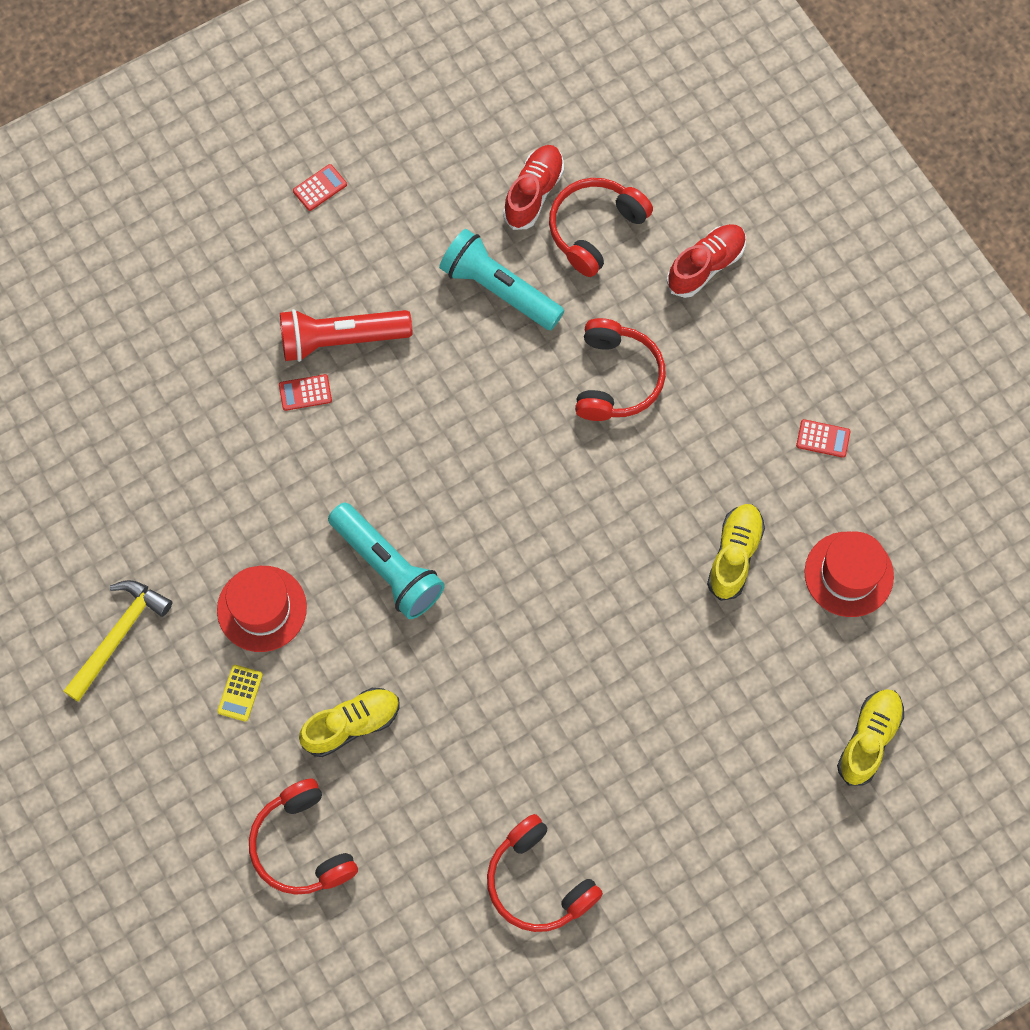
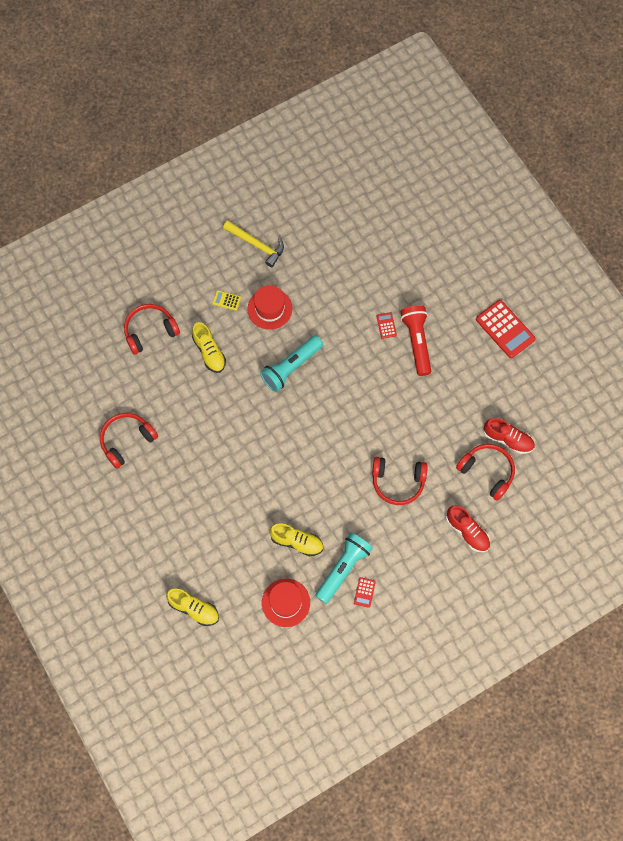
camera: 90 degrees right, 0 degrees up
(320, 188) = (505, 329): red calculator -> red calculator, size x2.13
(499, 289) = (448, 421): turquoise flashlight -> turquoise flashlight (343, 569)

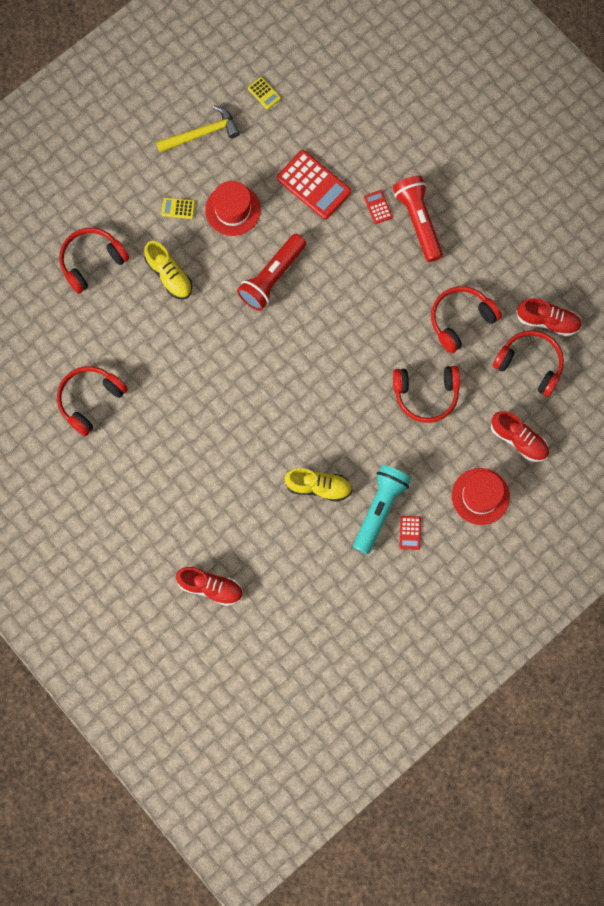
camera: 10 degrees left, 5 degrees up
(194, 608) = (210, 587): yellow shoe -> red shoe
(257, 245) = (202, 133): yellow hammer -> yellow hammer turned 45 degrees counterclockwise
(286, 602) = (319, 561): red hat -> red hat (480, 496)
(291, 367) = (272, 277): turquoise flashlight -> red flashlight
(312, 221) = (264, 93): none -> yellow calculator
(437, 427) = (461, 320): none -> red headphones
(505, 329) = (521, 188): red calculator -> red calculator (313, 185)

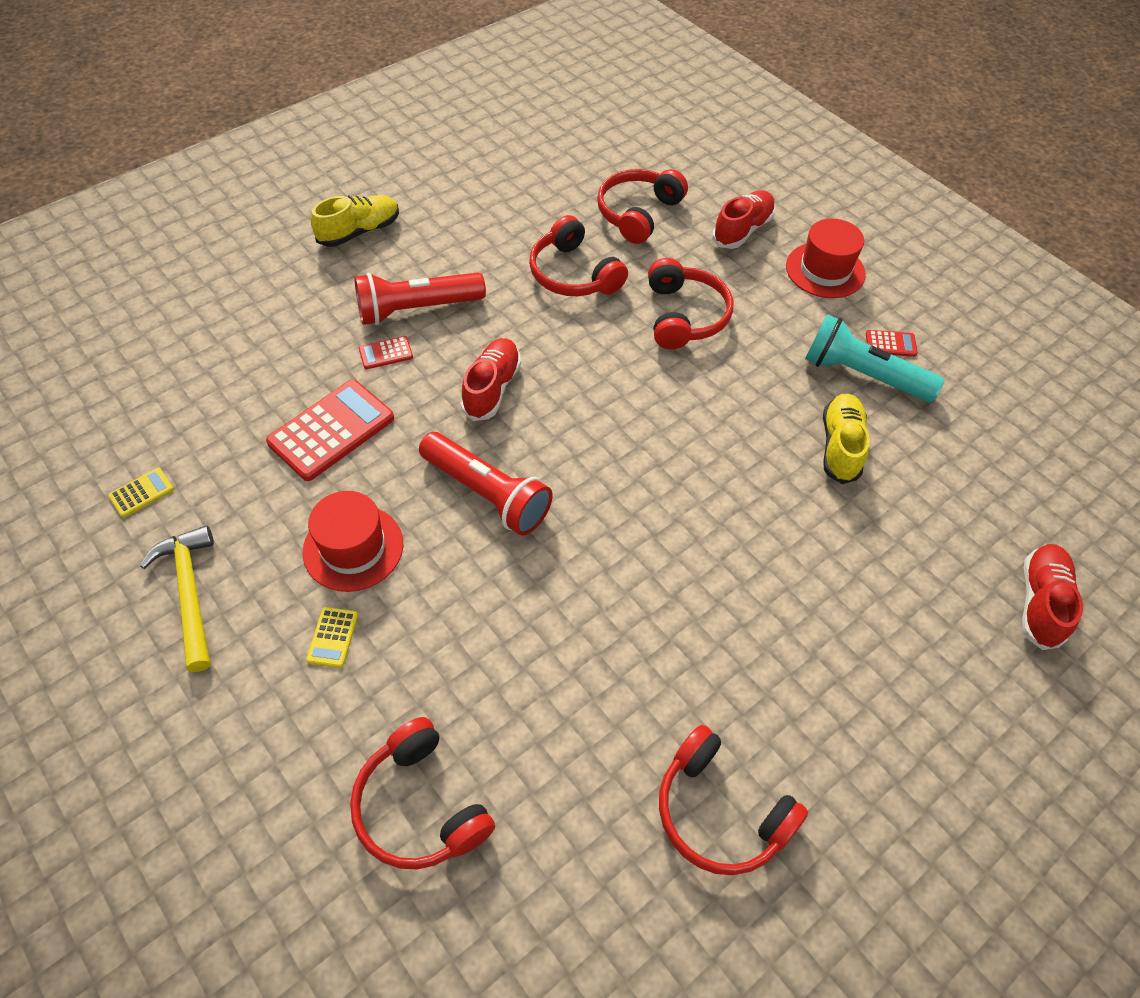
camera: 90 degrees left, 20 degrees down
(169, 275) = (466, 656): yellow shoe -> yellow shoe (359, 231)
(547, 321) = (578, 194): red shoe -> red shoe (492, 388)

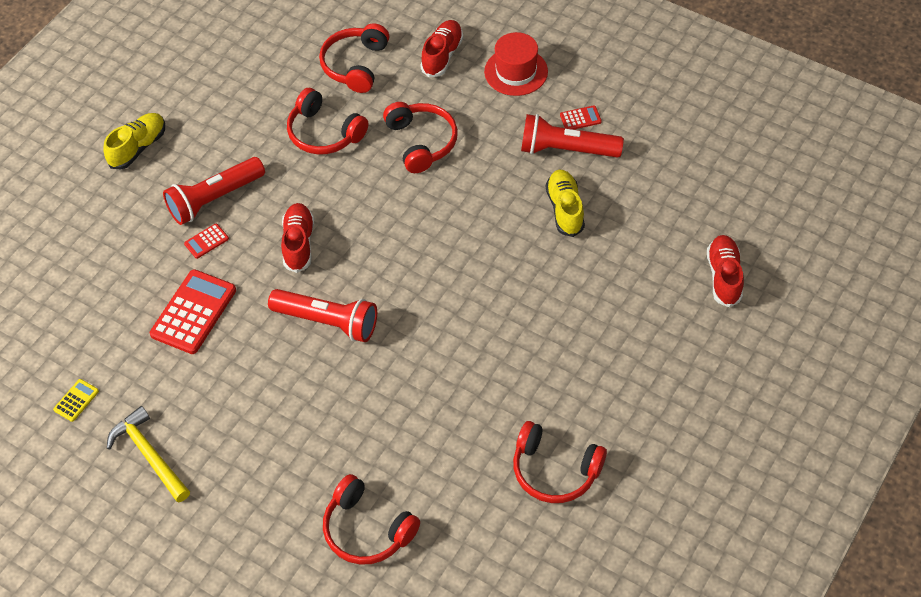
camera: 15 degrees left, 0 degrees up
(333, 637) = (263, 450): yellow calculator -> none
(353, 548) = (249, 389): red hat -> none
(862, 375) = (566, 150): turquoise flashlight -> red flashlight

